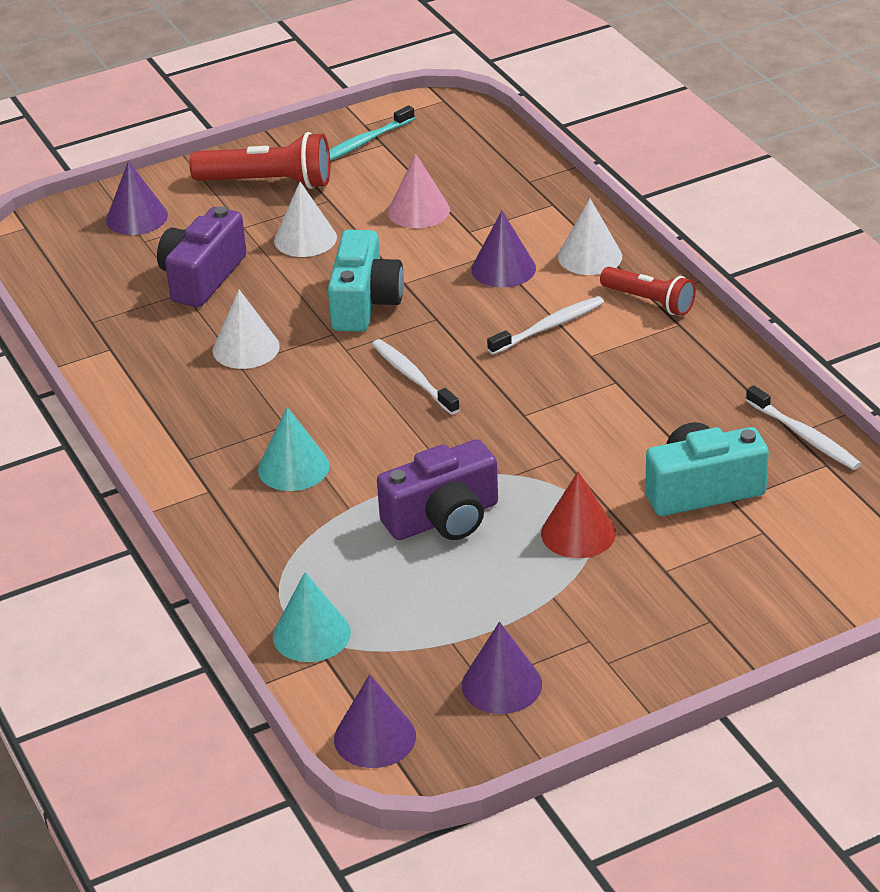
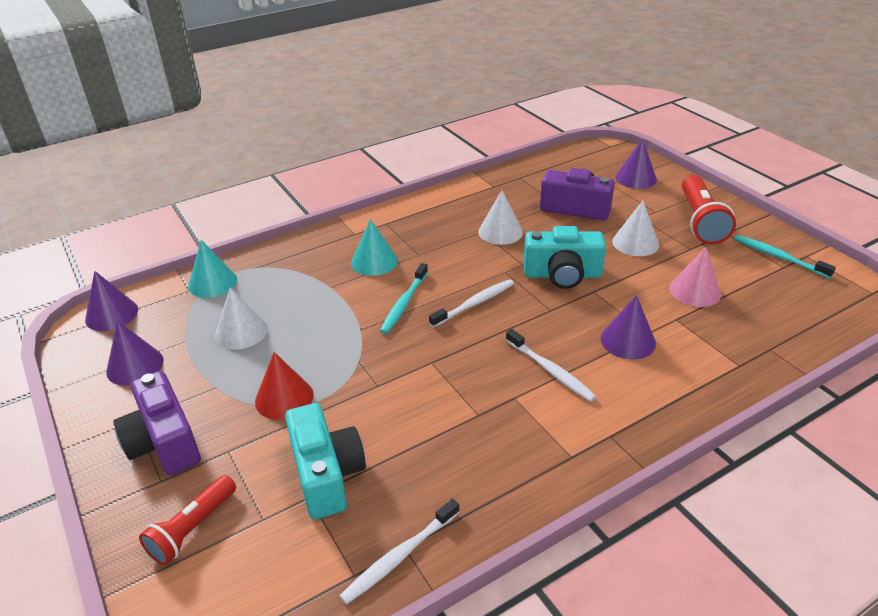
camera: 85 degrees right, 0 degrees up
(401, 438) = (404, 303): none -> turquoise toothbrush
(443, 518) = (312, 328): purple camera -> purple camera (164, 442)
(590, 256) = (663, 392): white cone -> white cone (241, 331)
(649, 301) = (603, 434): red flashlight -> red flashlight (193, 528)

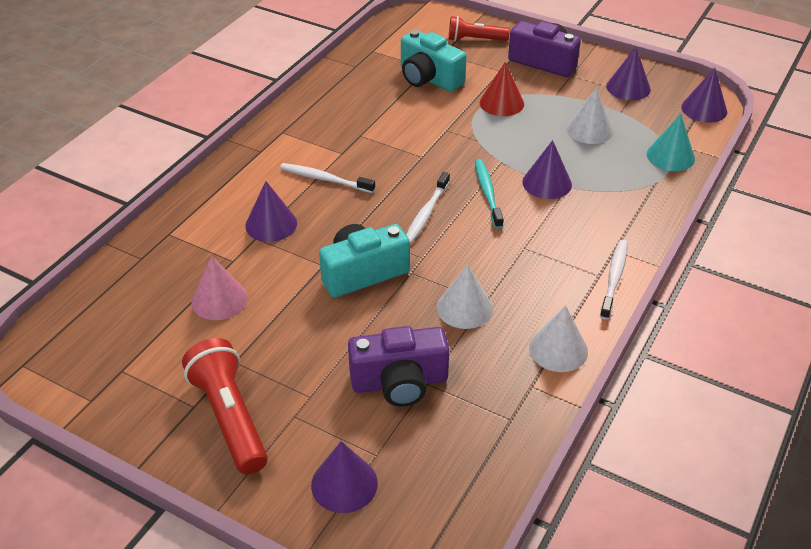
camera: 150 degrees right, 5 degrees up
(193, 528) = (475, 40): red flashlight -> red flashlight turned 90 degrees counterclockwise
(344, 295) = (547, 183): none -> purple cone
(374, 261) = (558, 224): turquoise cone -> none
(399, 556) = (355, 62): white toothbrush -> white toothbrush (614, 278)
(635, 243) = (302, 347): white cone -> white cone (558, 349)
(778, 257) = (126, 384): turquoise toothbrush -> none

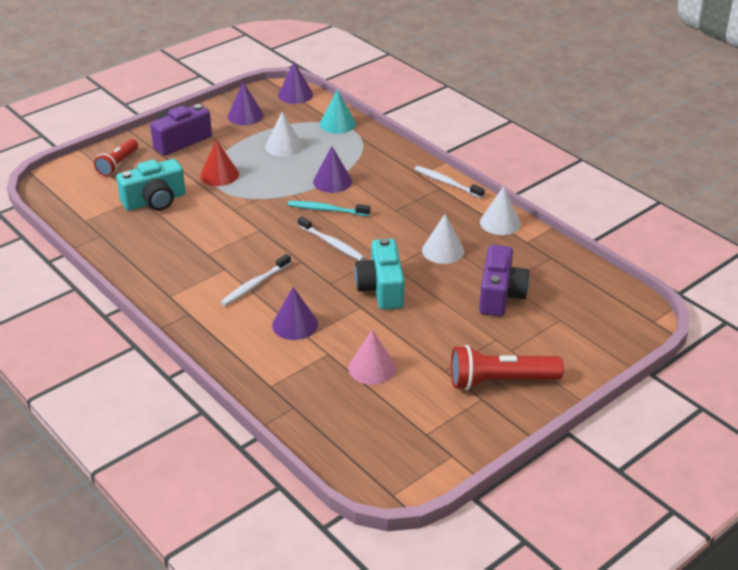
camera: 70 degrees left, 5 degrees down
(344, 484) = (579, 338): purple cone -> none

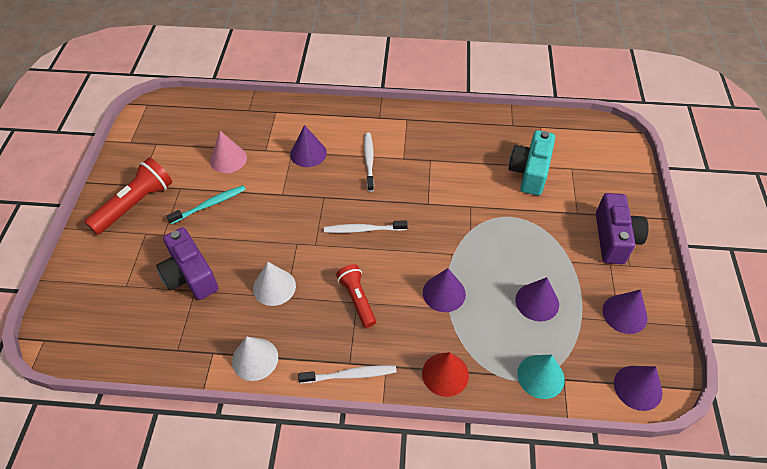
camera: 135 degrees right, 15 degrees up
(118, 164) = (608, 181): red flashlight -> red flashlight (357, 299)
(219, 175) = (531, 229): red cone -> red cone (445, 374)
(284, 146) = (537, 302): white cone -> purple cone
(326, 210) = (408, 258): turquoise toothbrush -> turquoise toothbrush (210, 205)
(381, 288) = (284, 218): turquoise camera -> none

